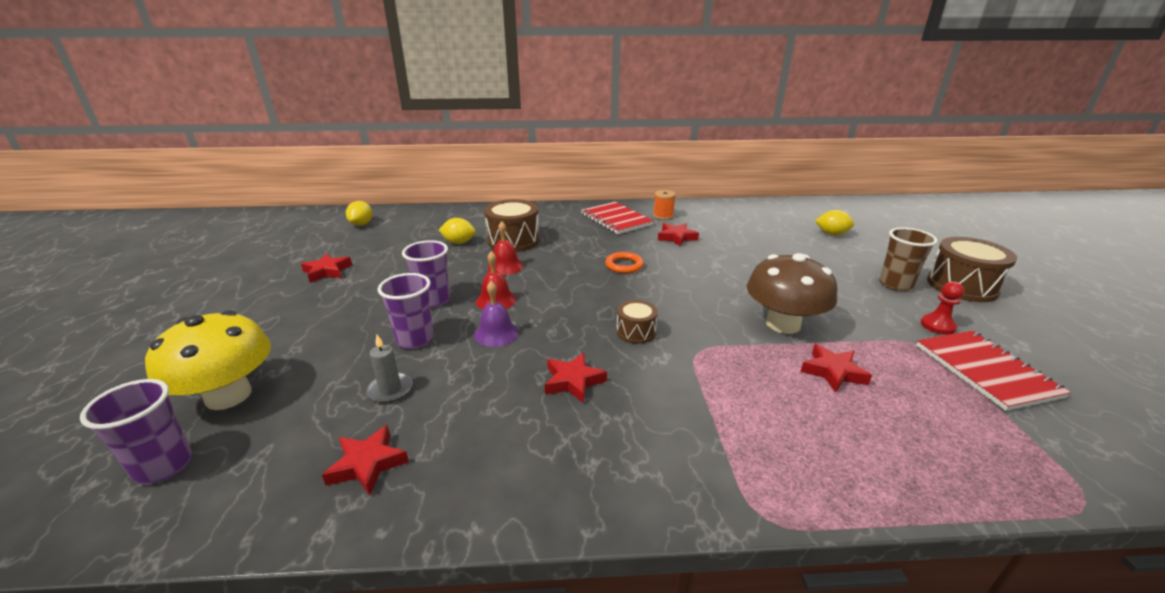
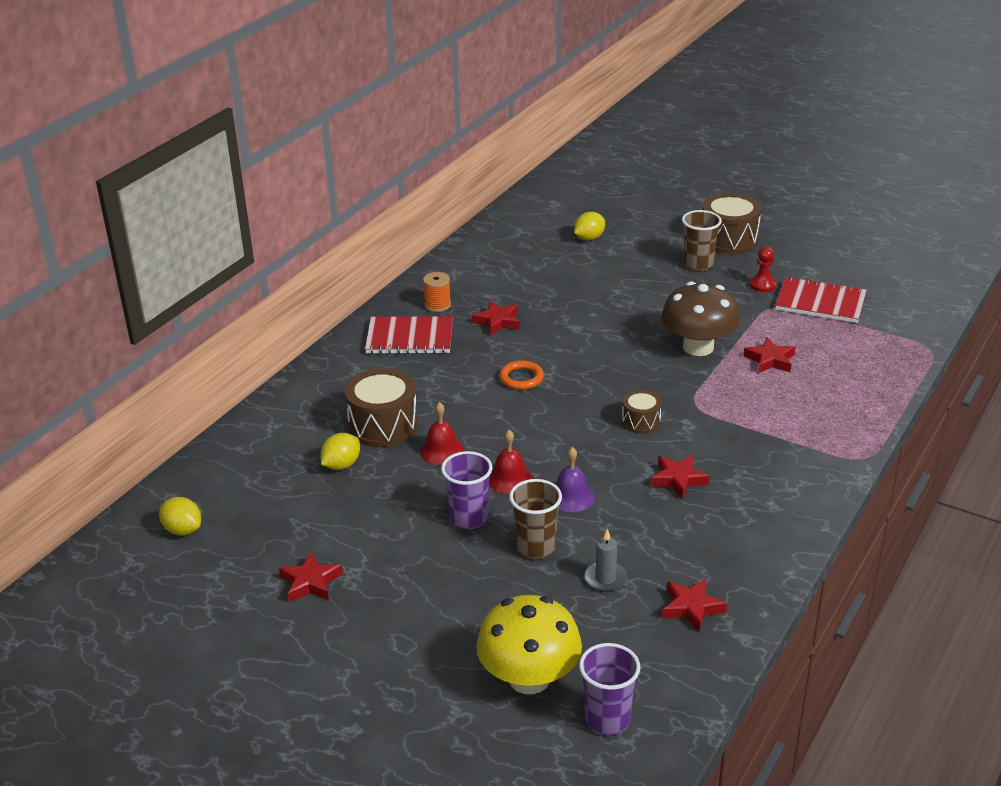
camera: 55 degrees left, 5 degrees up
(415, 339) = (536, 547): purple cup -> brown cup

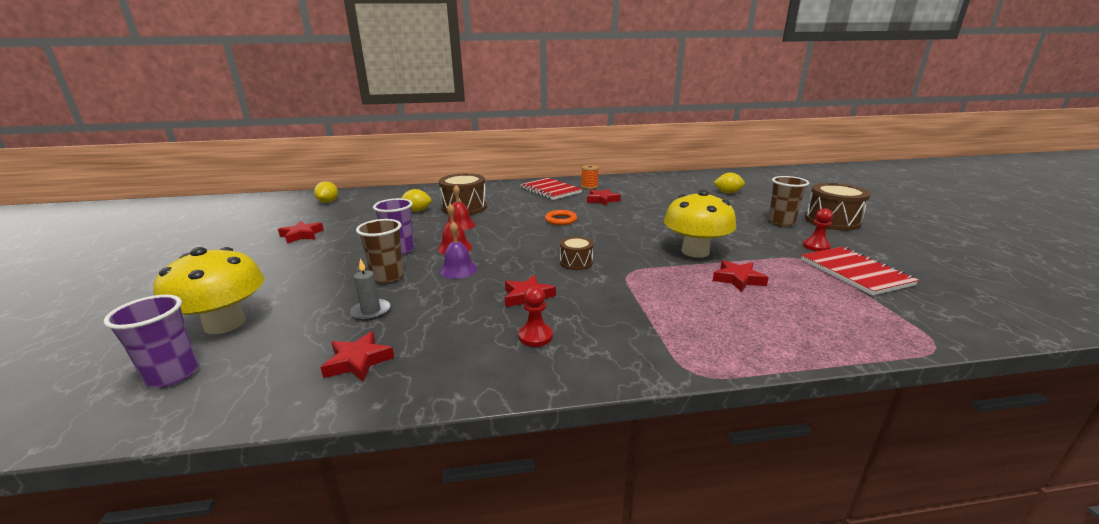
camera: 50 degrees right, 10 degrees down
(698, 347) = (695, 251): brown mushroom -> yellow mushroom
(747, 504) = (535, 336): none -> red pawn

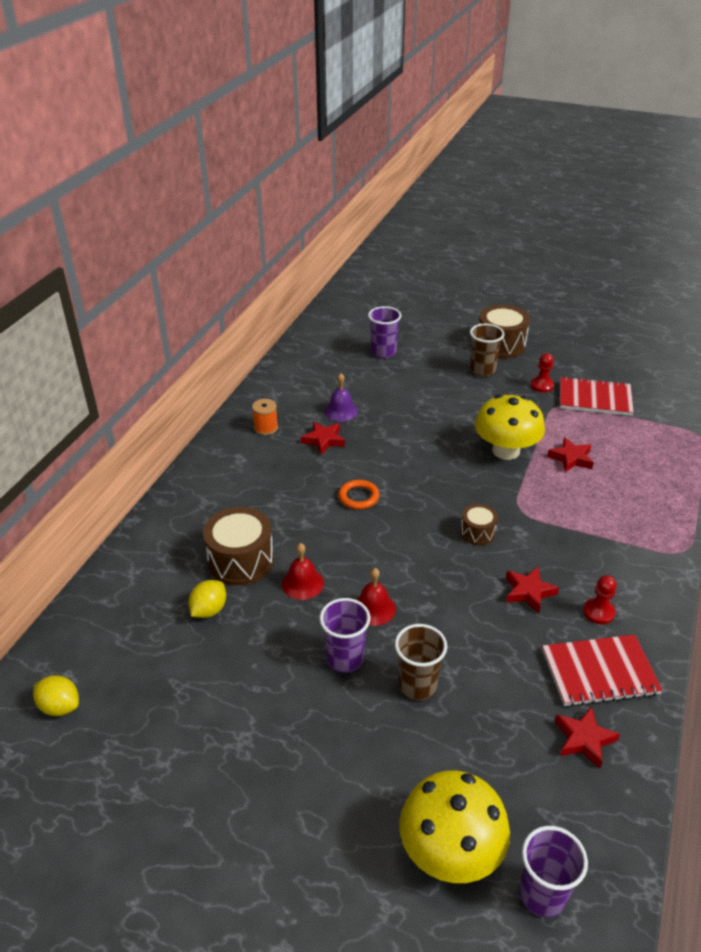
camera: 60 degrees left, 15 degrees up
(301, 235) = (203, 756): red star -> none
(371, 311) = (493, 714): grey candle -> none
(458, 269) = (436, 622): purple bell -> purple bell (341, 411)
(550, 190) = (247, 464): red notebook -> red notebook (599, 672)
(727, 193) = (383, 352): yellow lemon -> purple cup

